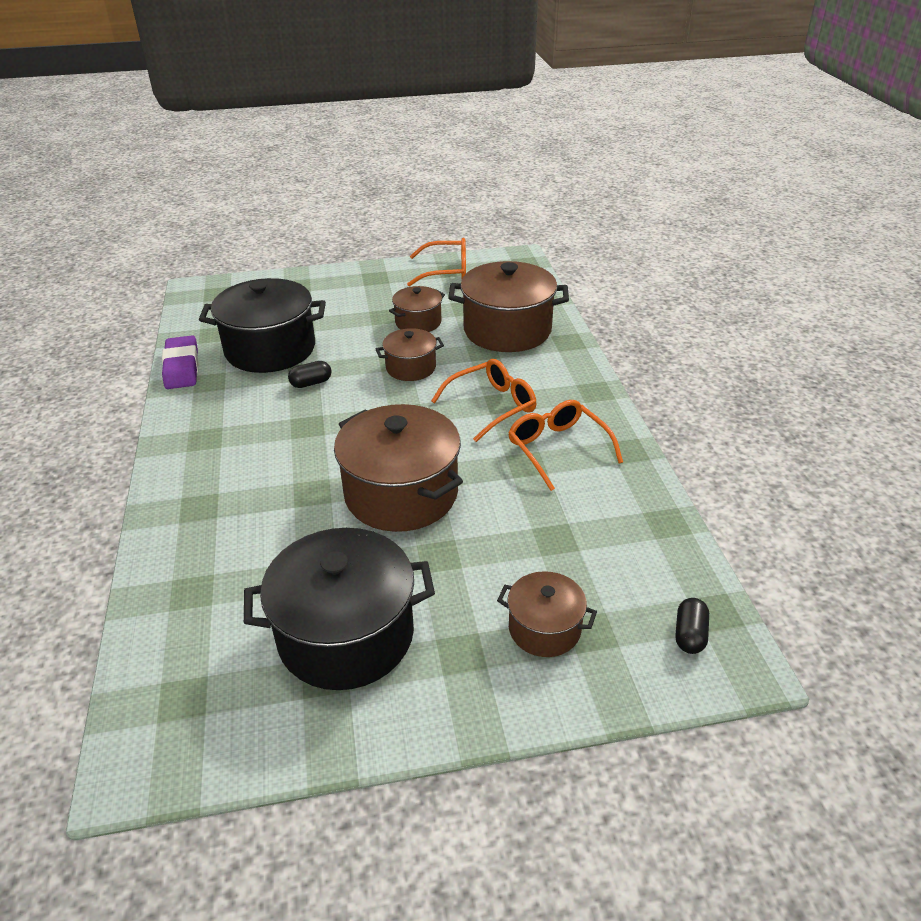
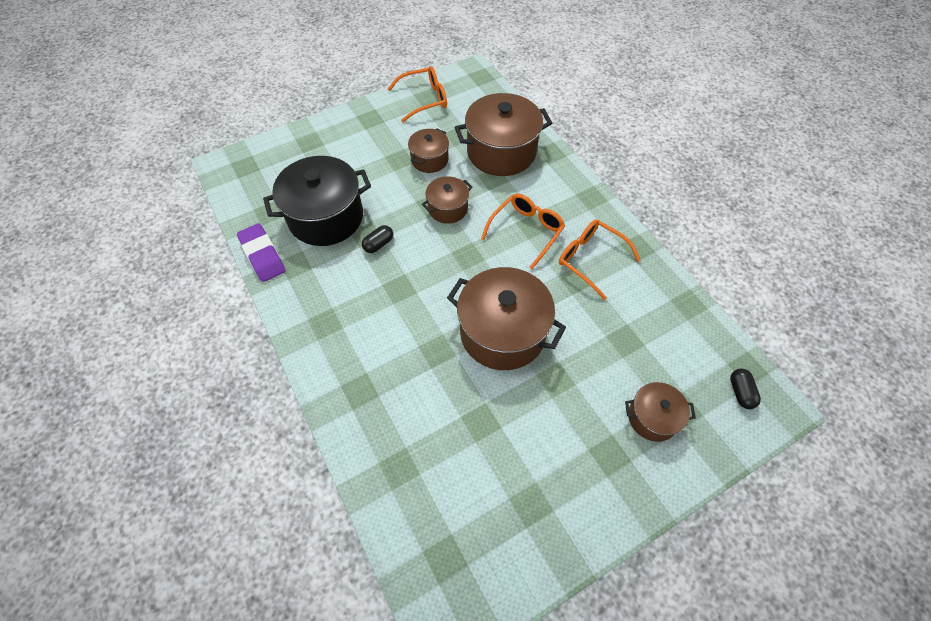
camera: 20 degrees left, 20 degrees up
(346, 635) = (528, 467): black pot -> none

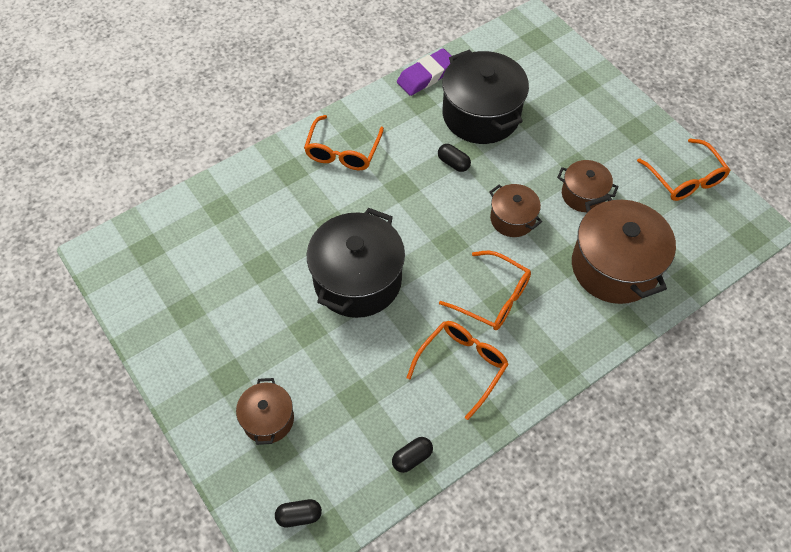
camera: 85 degrees right, 0 degrees up
(344, 337) = (343, 151): none -> orange glasses
(502, 333) = (357, 280): brown pot -> black pot
(676, 302) = (412, 458): none -> black capsule

